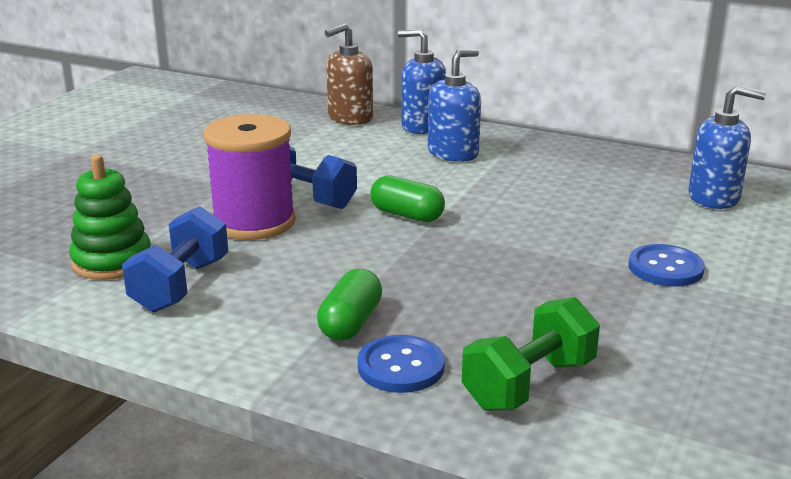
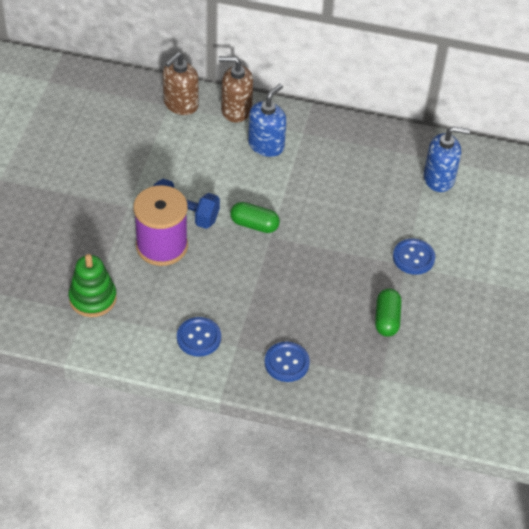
camera: 15 degrees left, 25 degrees up
(180, 285) = (144, 315): blue dumbbell -> none
(256, 319) = (199, 338): none -> blue button
(350, 323) = (251, 333): green capsule -> green capsule (386, 319)
(422, 126) = (236, 110): blue soap dispenser -> brown soap dispenser
(529, 384) = (352, 365): green dumbbell -> none

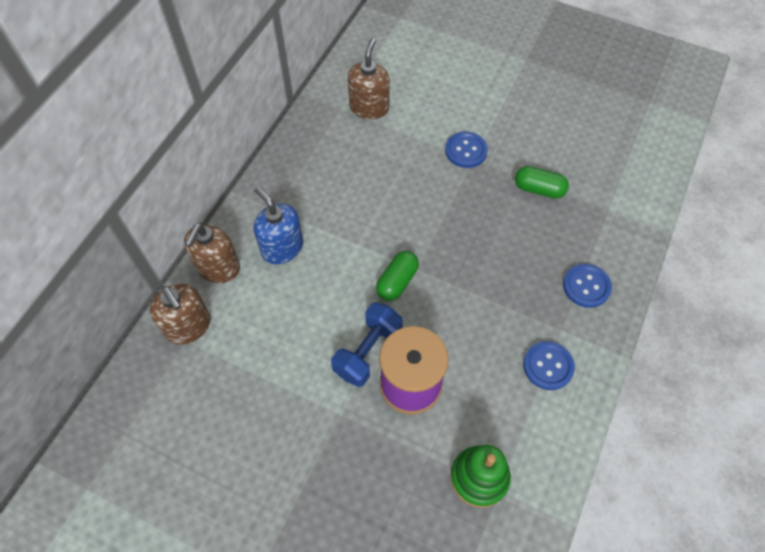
camera: 75 degrees left, 10 degrees up
(439, 178) = (369, 107): blue soap dispenser -> brown soap dispenser

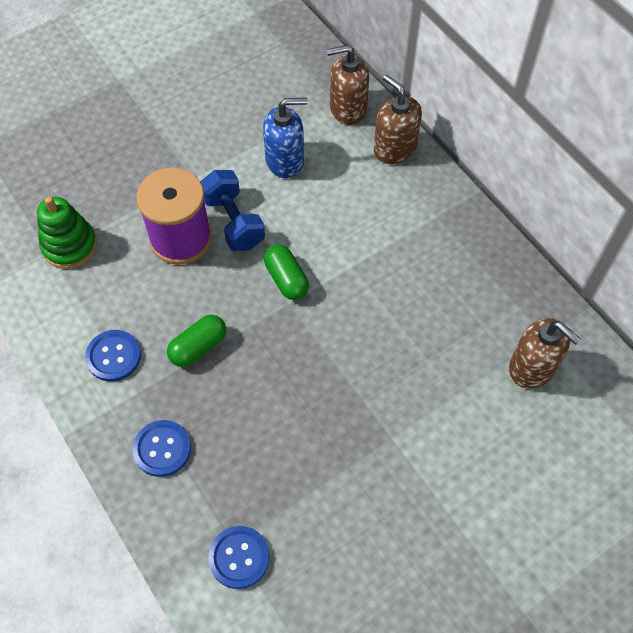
camera: 120 degrees right, 0 degrees up
(282, 248) = (386, 204): blue soap dispenser -> blue soap dispenser (285, 160)
(466, 151) = (409, 436): blue button -> blue button (239, 557)
(539, 189) = (308, 483): green capsule -> green capsule (198, 347)

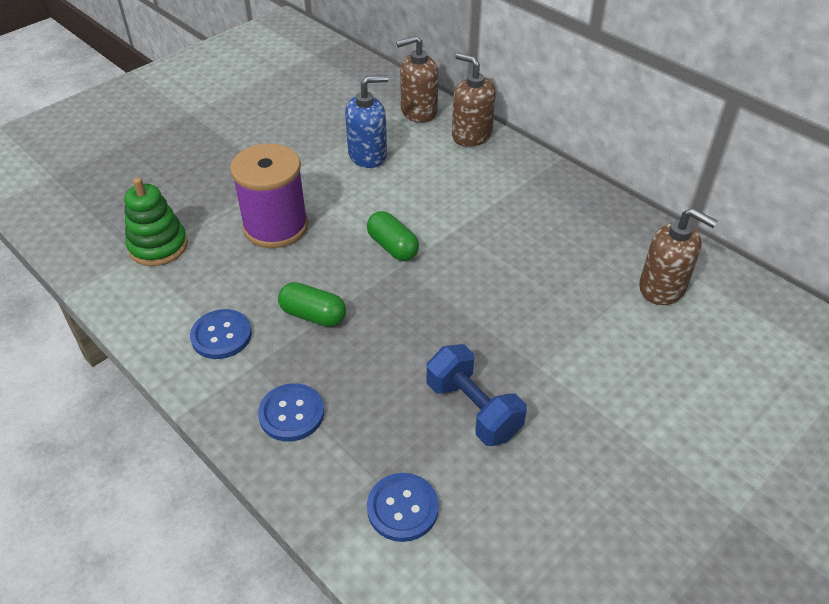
camera: 10 degrees left, 15 degrees down
(198, 347) = (313, 315): green capsule -> green capsule turned 75 degrees clockwise
(233, 222) = (327, 207): blue dumbbell -> blue dumbbell (473, 409)

